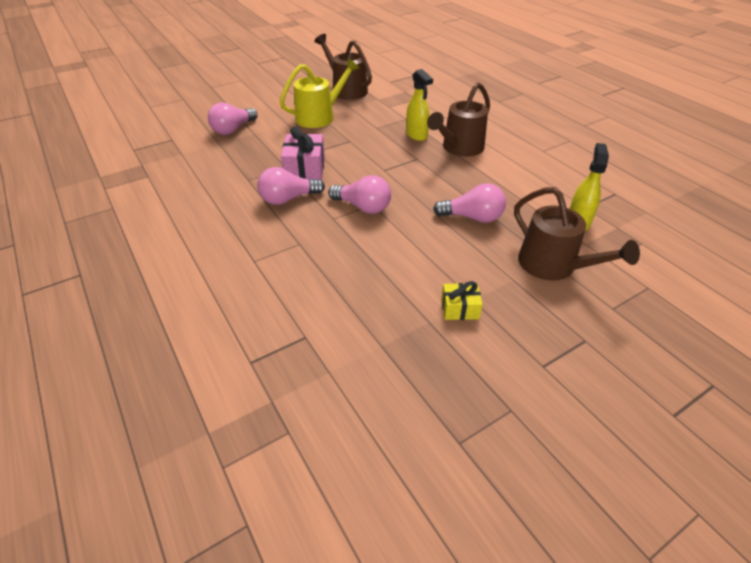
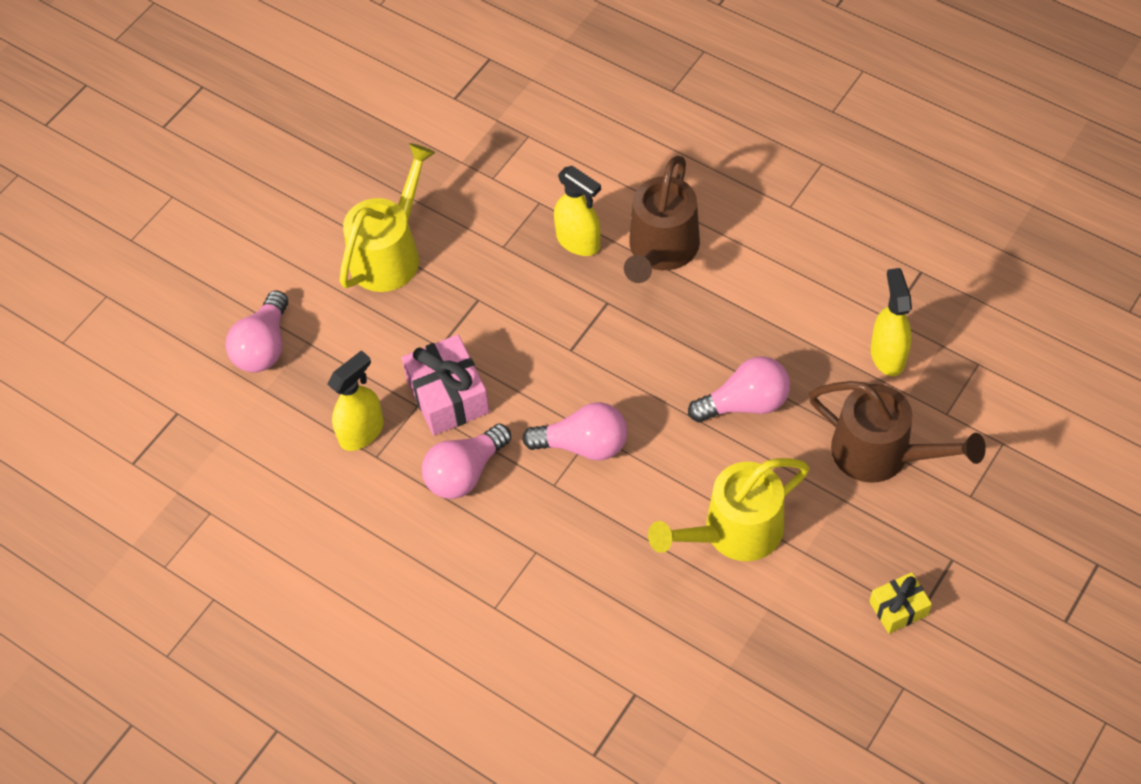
camera: 20 degrees left, 15 degrees up
(250, 169) = (362, 432): none -> yellow spray bottle
(346, 90) = (389, 154): brown watering can -> none
(429, 273) = (733, 532): none -> yellow watering can
(460, 308) = (795, 573): yellow gift -> yellow gift (898, 608)

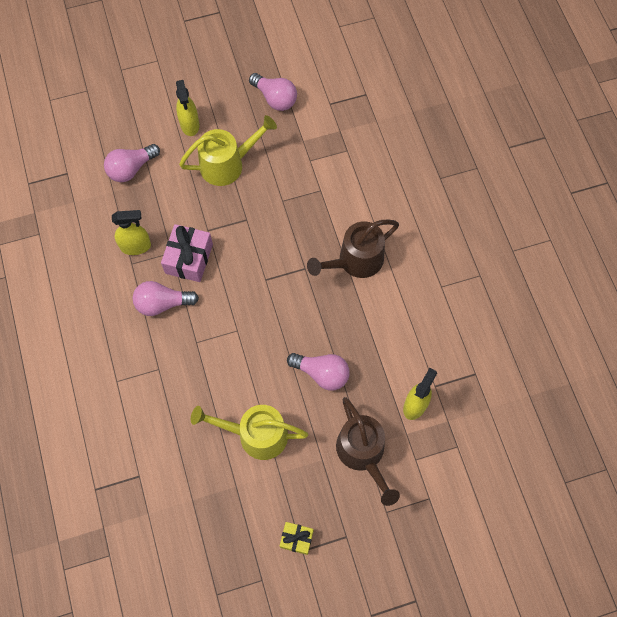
camera: 35 degrees right, 10 degrees up
(578, 242) = (320, 225): yellow spray bottle -> yellow spray bottle (189, 124)
(583, 445) = (227, 333): pink light bulb -> pink light bulb (275, 98)

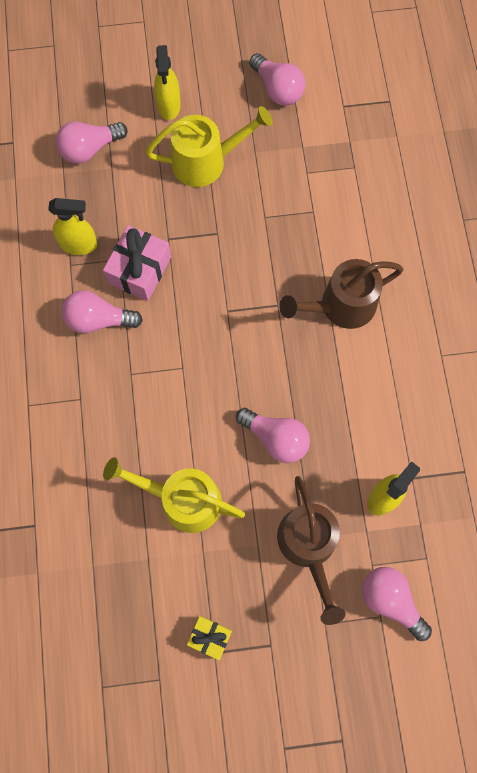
camera: 10 degrees right, 5 degrees up
(435, 484) = (390, 600): none -> pink light bulb

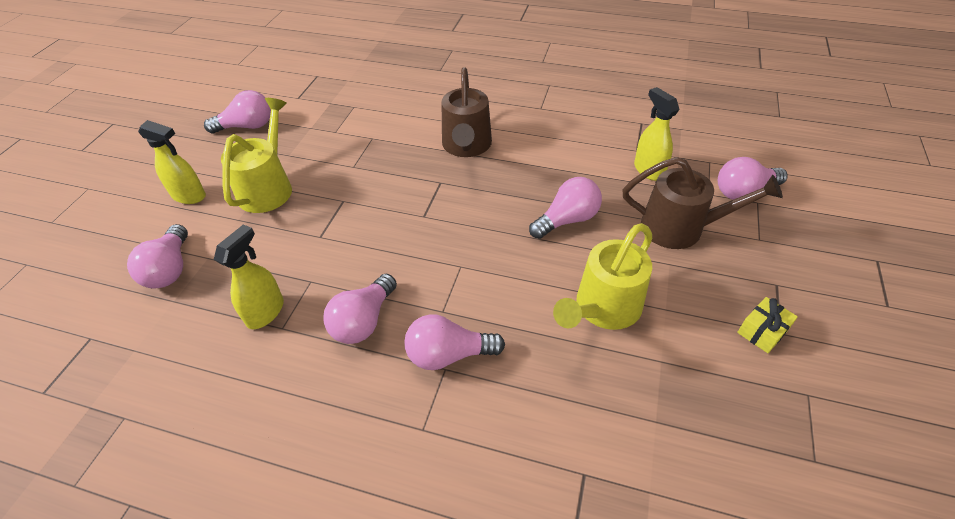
camera: 65 degrees left, 25 degrees down
(93, 396) = (448, 354): none -> pink light bulb
(140, 270) = (335, 268): pink gift -> none

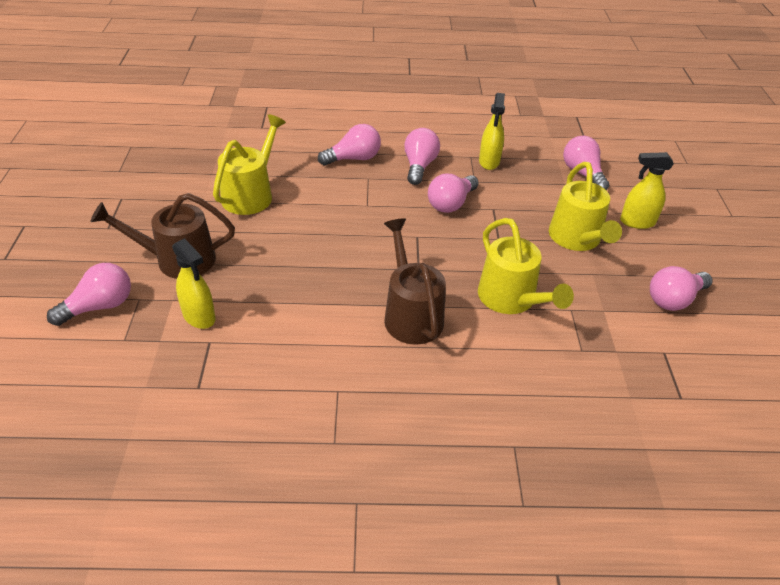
camera: 160 degrees right, 5 degrees down
(377, 145) = (511, 300): none -> yellow watering can
(567, 220) = (285, 252): pink light bulb -> pink light bulb (451, 203)
(762, 331) = (134, 197): yellow gift -> none

